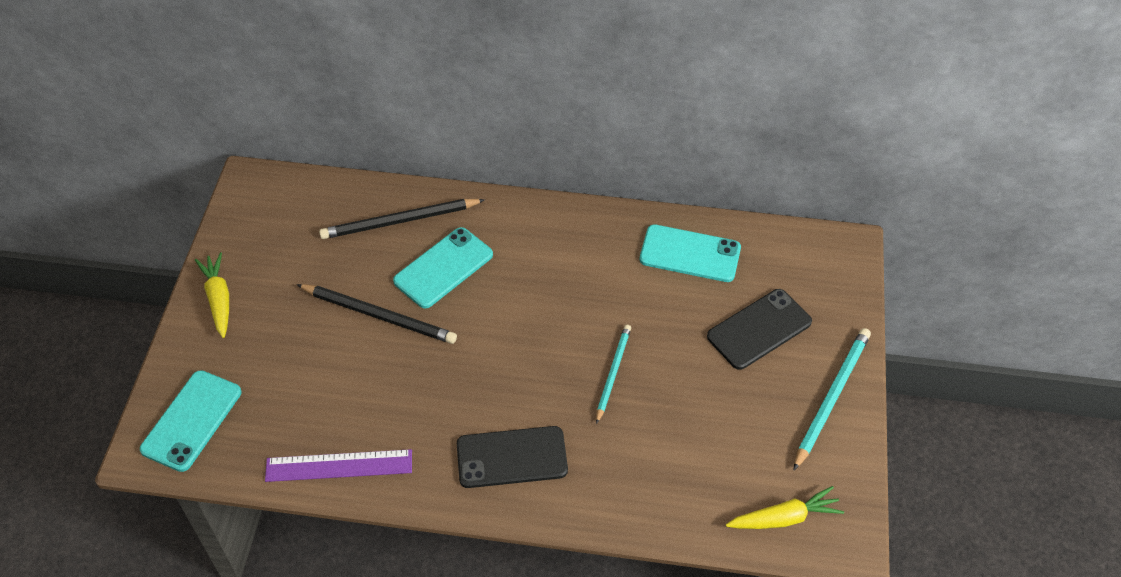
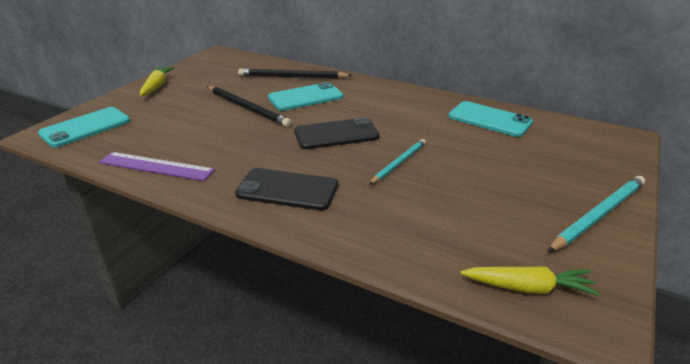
camera: 20 degrees right, 20 degrees down
(759, 329) = (536, 164): black phone -> black phone (336, 134)

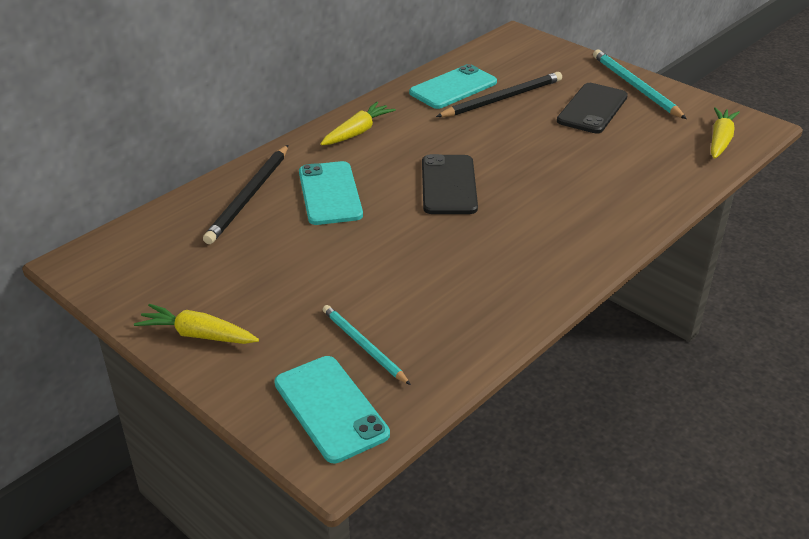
camera: 75 degrees left, 5 degrees up
(156, 166) = (483, 328): purple ruler -> none
(247, 108) = (340, 245): black pencil -> black pencil (502, 98)
(287, 189) = (562, 232): black phone -> black phone (592, 109)
(389, 95) = (357, 132): none -> yellow carrot
(399, 163) = (527, 157): turquoise pencil -> turquoise pencil (363, 346)

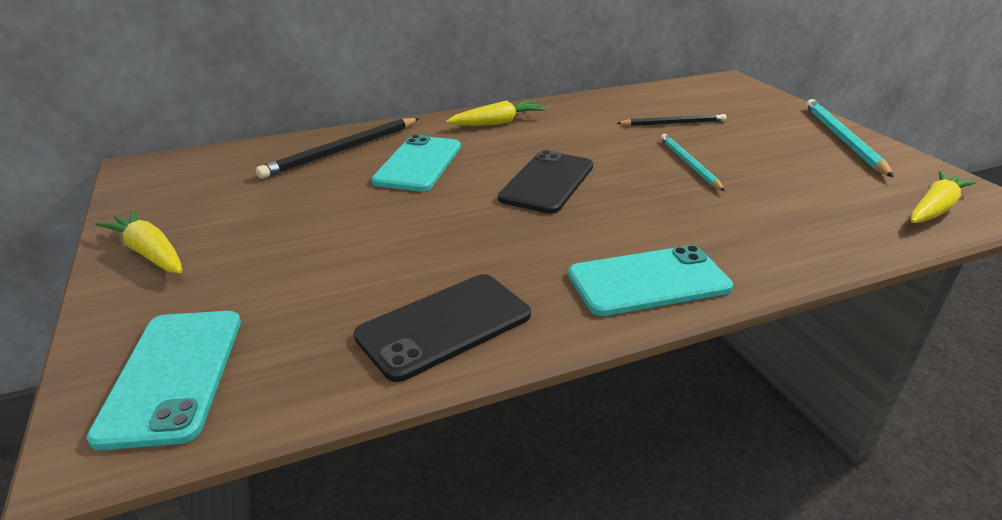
camera: 25 degrees right, 5 degrees down
(363, 346) = (290, 315): turquoise pencil -> turquoise pencil (689, 164)
(453, 88) = (627, 107): turquoise phone -> turquoise phone (648, 281)
(502, 98) = (673, 123): black pencil -> black pencil, size x0.65
(592, 109) = (773, 149): black phone -> black phone (444, 325)

